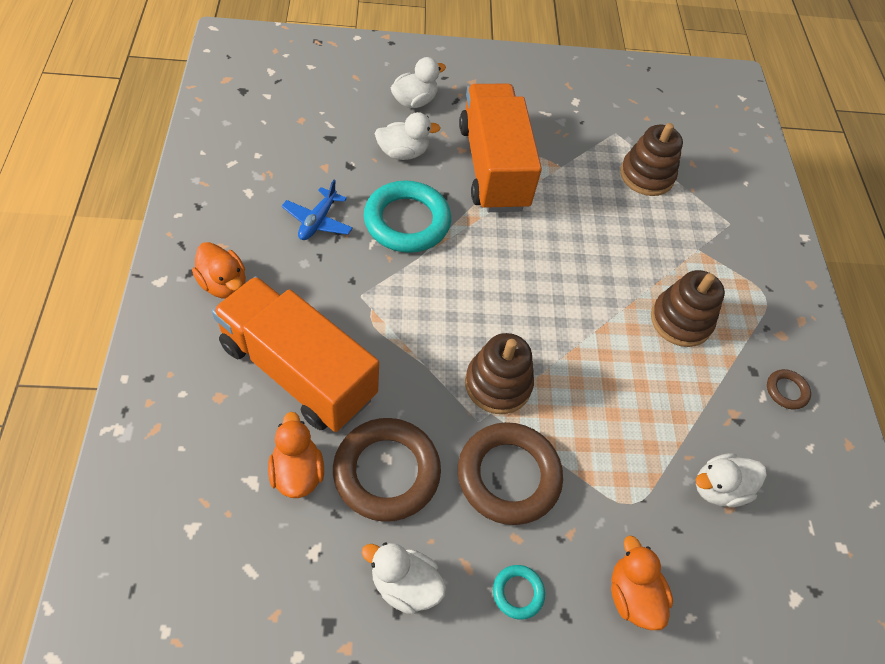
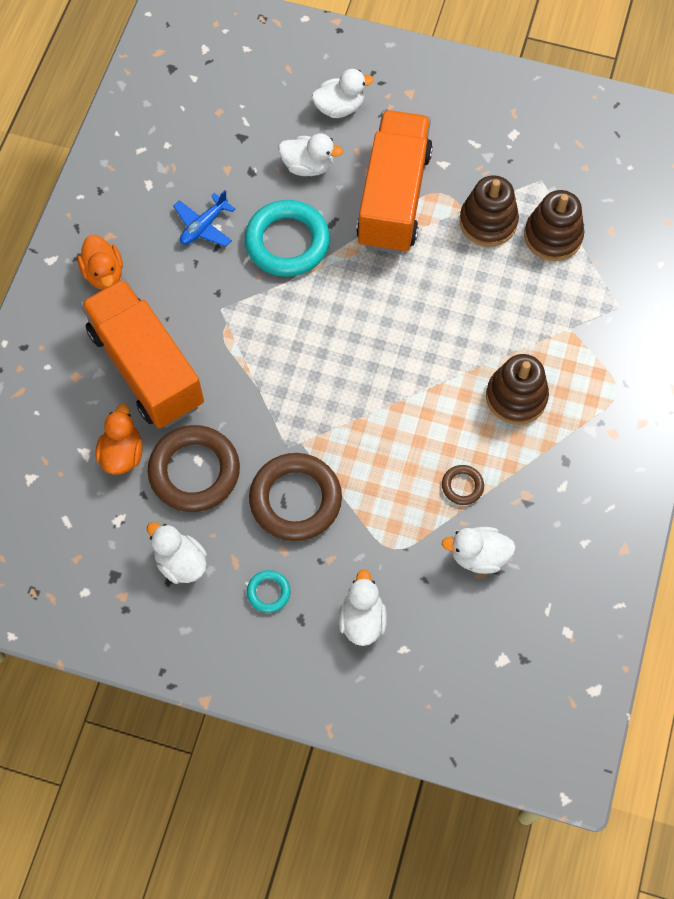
camera: 25 degrees right, 10 degrees up
(498, 384) = (316, 418): brown stacking toy -> brown stacking toy (488, 222)
(632, 595) = (362, 619): orange duck -> white duck
(786, 391) = (588, 487): brown ring -> brown ring (462, 486)

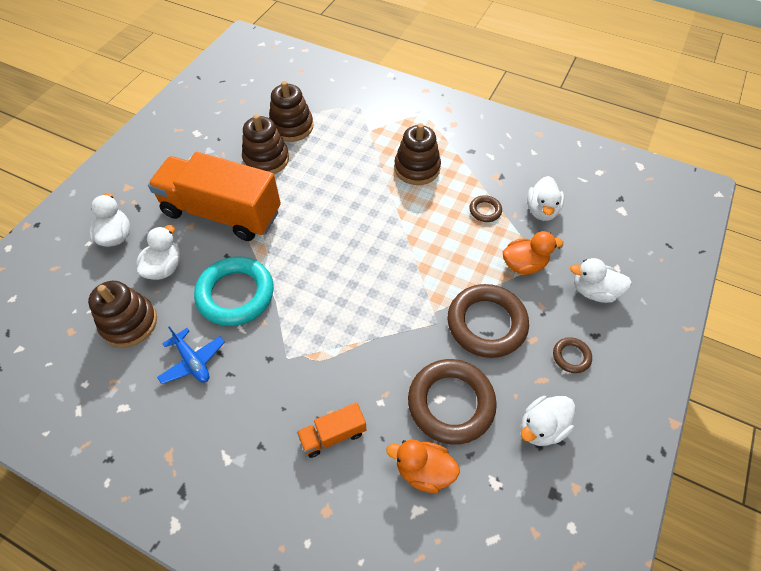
camera: 80 degrees left, 10 degrees down
(104, 273) = (212, 466): orange duck -> orange duck (524, 264)
(146, 368) = (333, 435): orange truck -> orange truck, size x0.43
(236, 158) = (129, 323): none -> brown stacking toy
(268, 592) = (571, 356): turquoise ring -> brown ring

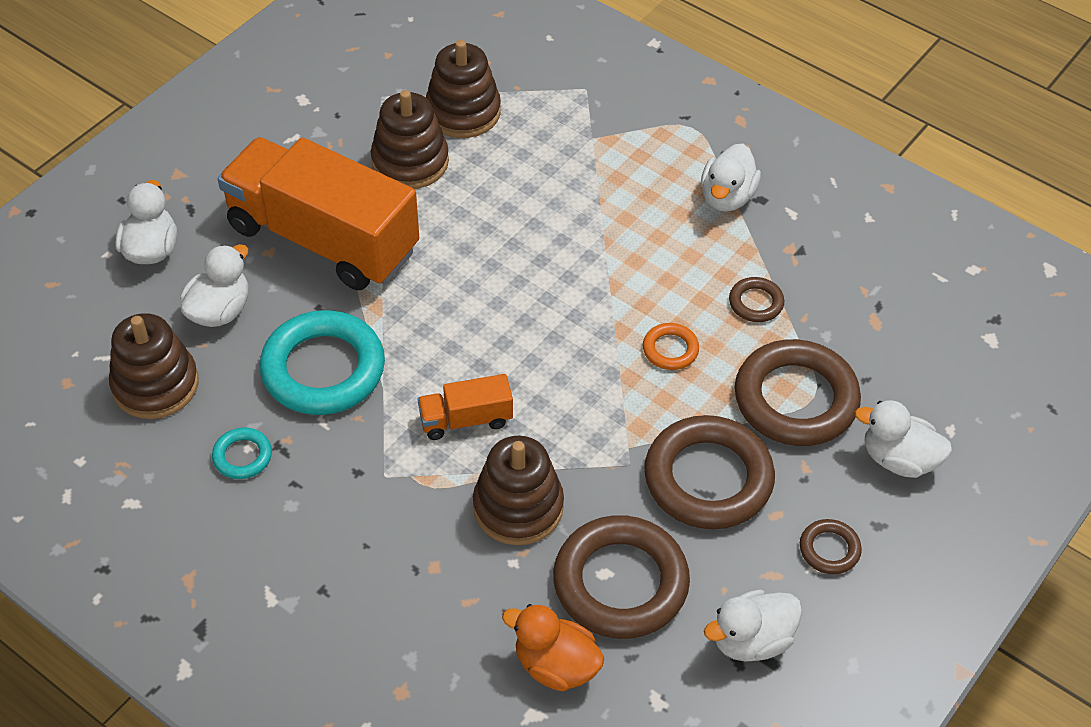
camera: 10 degrees right, 5 degrees down
(193, 361) = (242, 456): blue plane -> turquoise ring
(333, 435) = (432, 594): orange truck -> orange truck (466, 420)
(417, 168) = (659, 215): brown stacking toy -> brown stacking toy (518, 507)
(443, 246) = (670, 349): none -> orange ring
(524, 264) = (795, 399): orange duck -> brown ring
(541, 210) = (852, 317): white duck -> white duck (727, 197)

